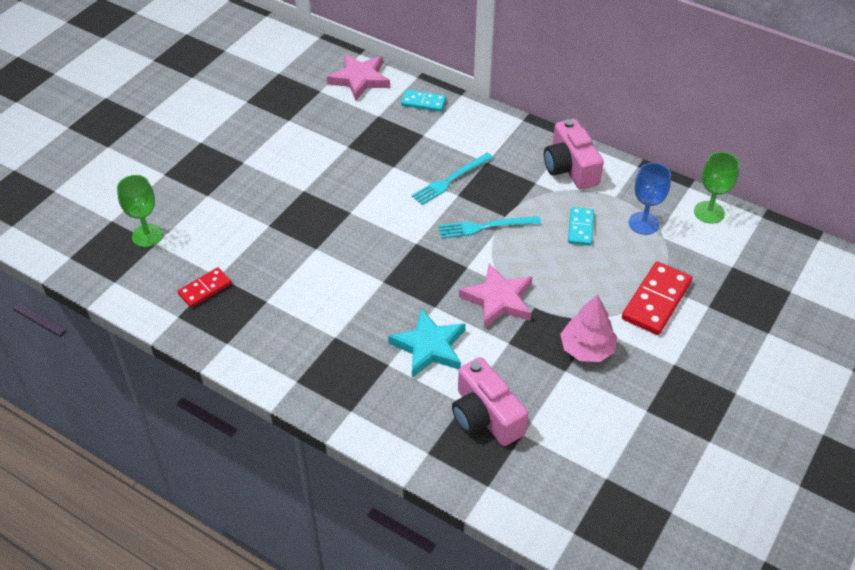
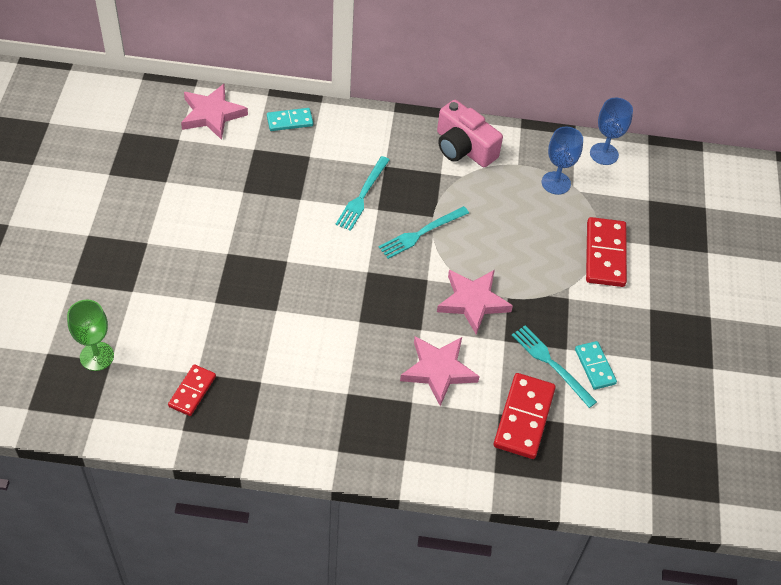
camera: 30 degrees left, 5 degrees up
(429, 347) = (438, 370): turquoise star -> pink star
(485, 416) = (523, 417): pink camera -> red domino
(542, 378) = (551, 364): none -> turquoise fork
(580, 228) = (505, 206): turquoise domino -> turquoise domino (595, 366)
(587, 349) = (573, 321): pink tree -> none
(709, 212) = (604, 154): green goblet -> blue goblet

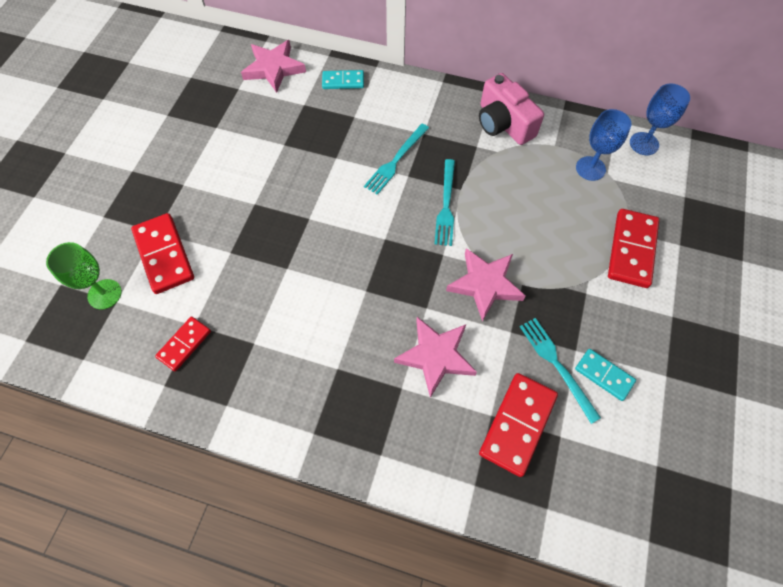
camera: 15 degrees right, 10 degrees up
(147, 312) = (164, 255): none -> red domino
(421, 233) = (446, 205): turquoise fork -> turquoise fork turned 60 degrees counterclockwise
(595, 366) = (604, 375): turquoise domino -> turquoise domino turned 45 degrees counterclockwise

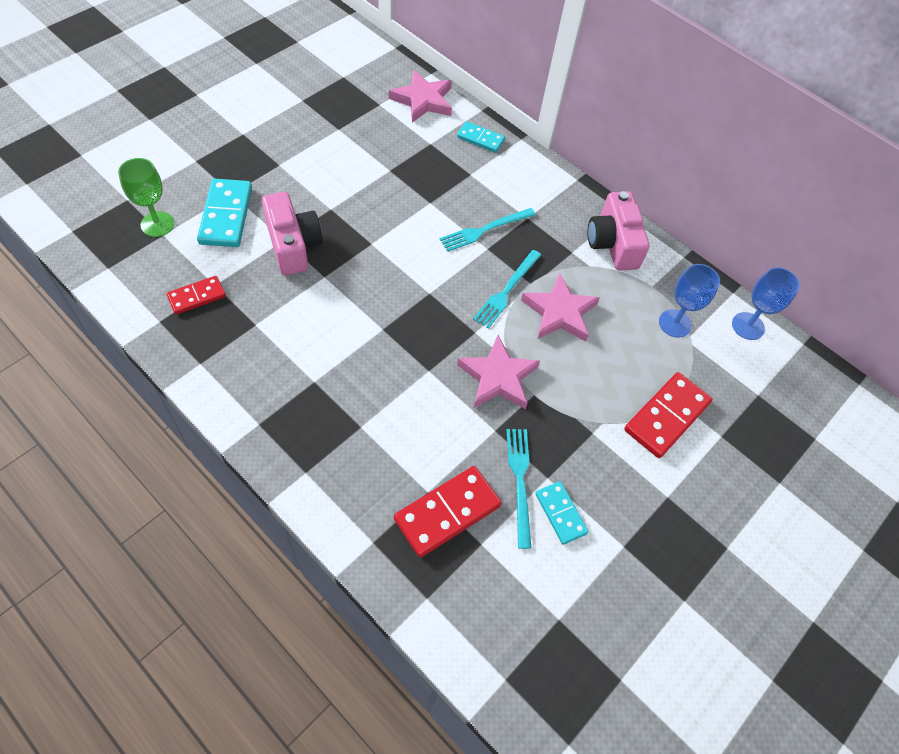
camera: 20 degrees right, 5 degrees down
(164, 255) = (226, 215): red domino -> turquoise domino
(241, 253) = (293, 245): none -> pink camera
(436, 356) = (410, 416): pink star -> pink star (559, 312)

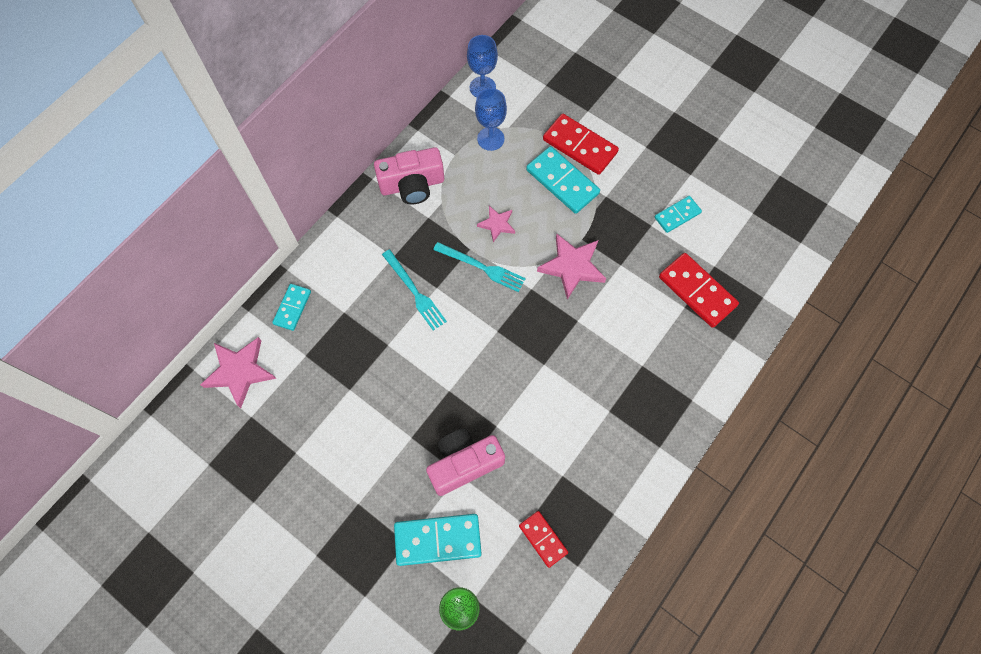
camera: 90 degrees left, 10 degrees up
(519, 481) = (659, 244): turquoise fork -> none
(559, 312) = (497, 224): pink star -> pink star, size x0.58
(614, 388) = (562, 182): none -> turquoise domino

